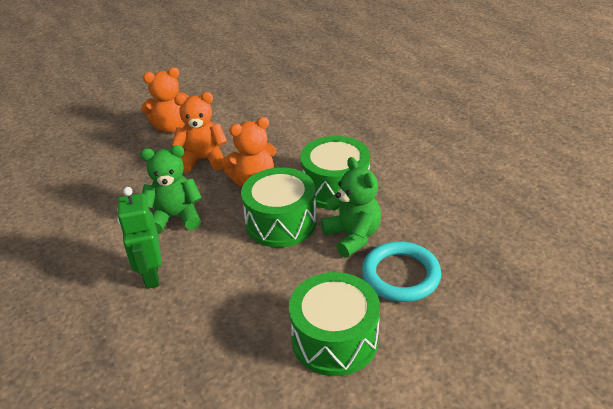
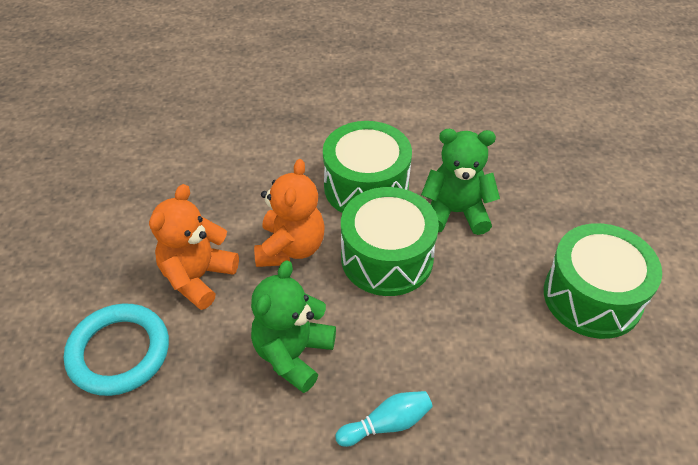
camera: 60 degrees left, 10 degrees up
(151, 275) = (387, 424): green robot -> turquoise bowling pin
(171, 127) = (84, 280): orange teddy bear -> none
(400, 275) = (535, 207): turquoise ring -> turquoise ring (119, 352)

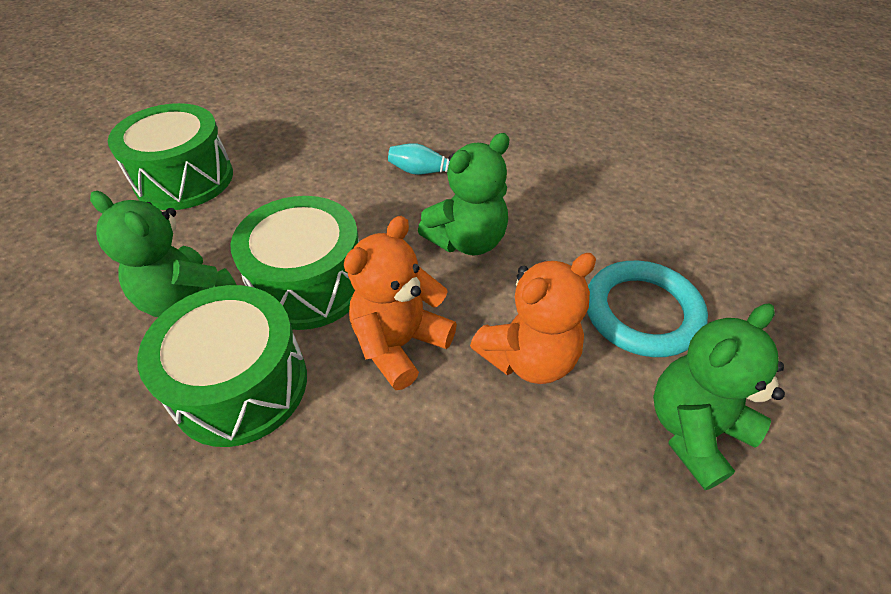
camera: 150 degrees left, 0 degrees up
(76, 279) = (694, 430): none -> green teddy bear

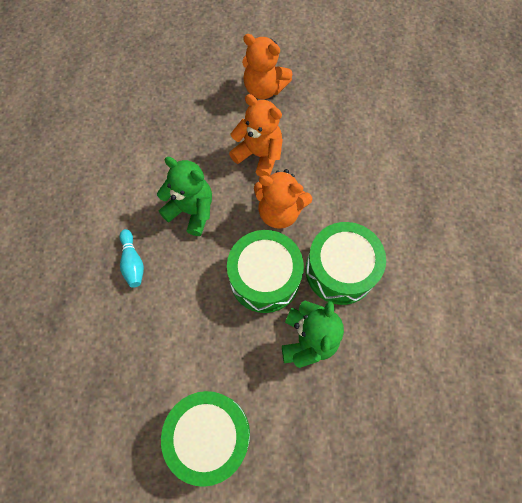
camera: 115 degrees left, 20 degrees up
(642, 312) = (207, 117): turquoise ring -> none
(694, 430) = (264, 89): green teddy bear -> orange teddy bear

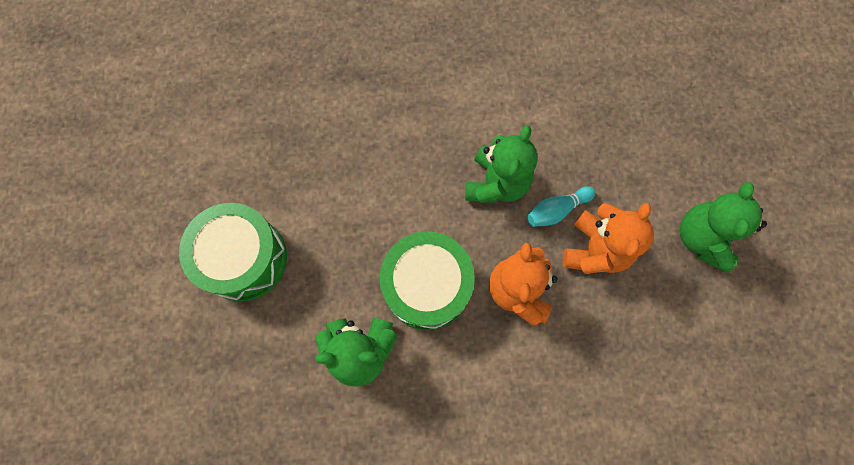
camera: 80 degrees right, 5 degrees up
(133, 262) = (419, 135): turquoise bowling pin -> turquoise bowling pin (556, 210)
(264, 89) = (701, 238): orange teddy bear -> green teddy bear
(340, 270) = (454, 379): green drum -> none

